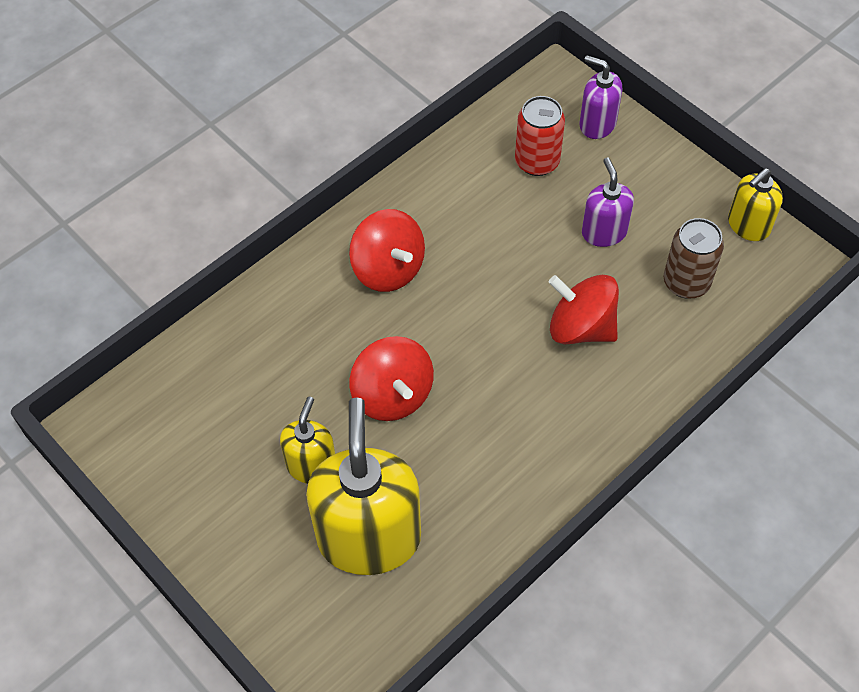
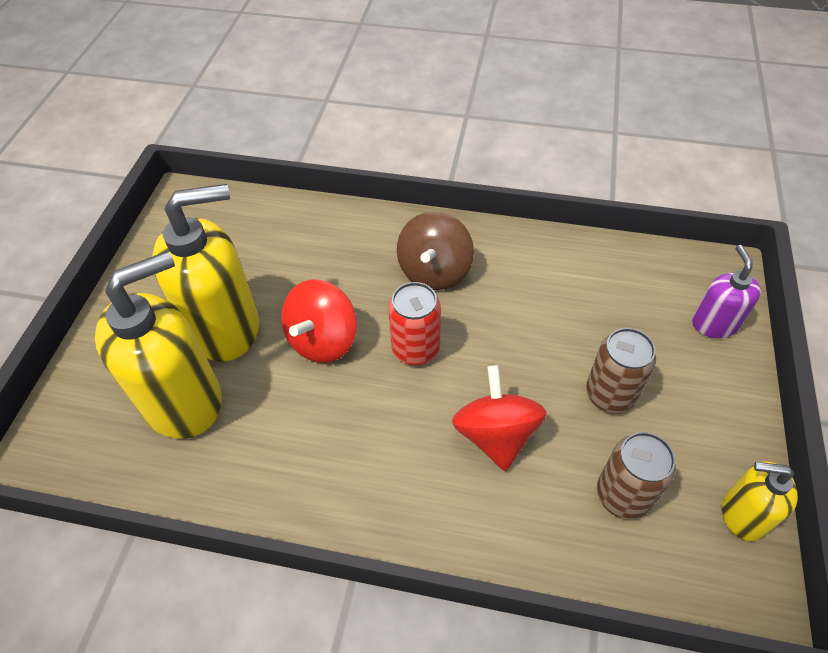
camera: 55 degrees right, 5 degrees down
(312, 466) = (225, 327): yellow soap dispenser -> yellow soap dispenser, size x1.94
(388, 269) = (434, 271): red spinning top -> brown spinning top
(537, 162) = (629, 304): red can -> red can (415, 349)
(604, 232) = (610, 394): purple soap dispenser -> brown can

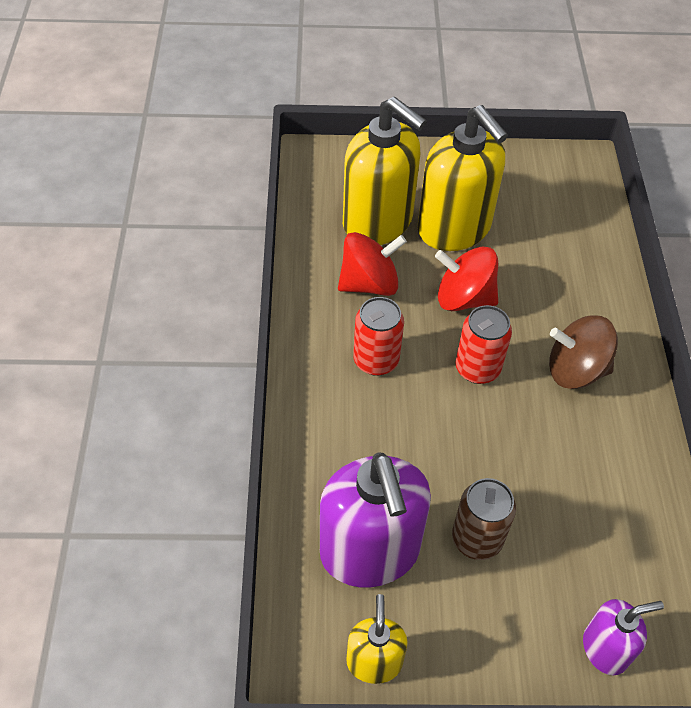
camera: 75 degrees right, 0 degrees up
(383, 442) = (376, 360): none -> red can
(496, 435) = (405, 443): red spinning top -> red spinning top (369, 284)
(623, 495) = (370, 552): brown can -> purple soap dispenser

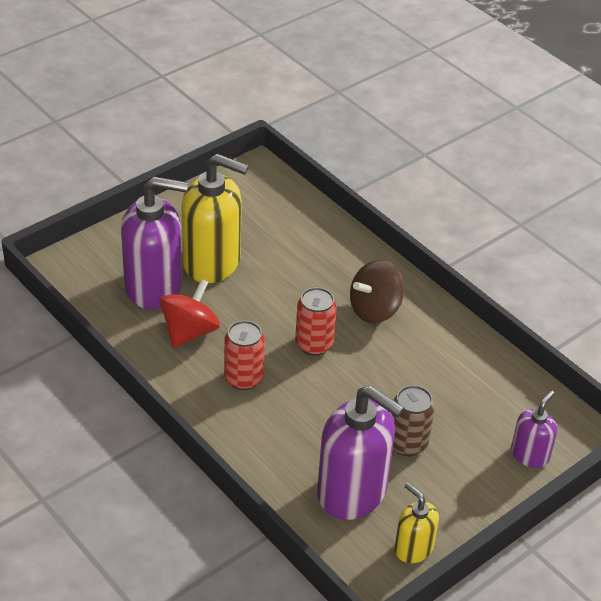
camera: 40 degrees left, 10 degrees down
(378, 222) = (154, 287): yellow soap dispenser -> purple soap dispenser
(464, 298) = (263, 305): red spinning top -> none

